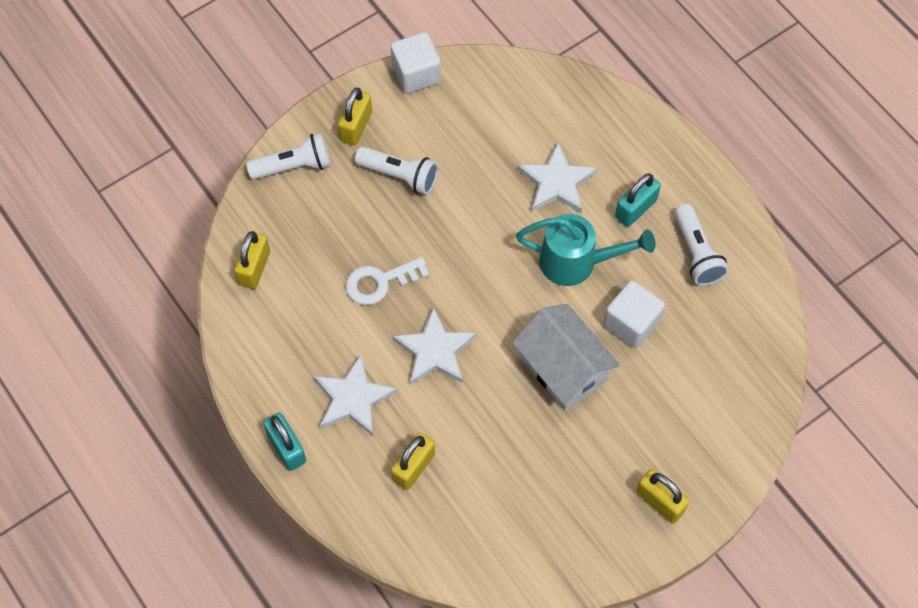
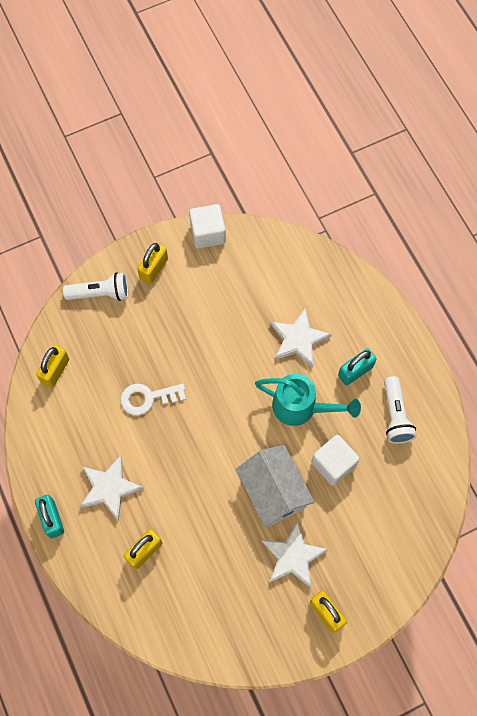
camera: 10 degrees right, 5 degrees up
(399, 175) = (179, 314): white flashlight -> none
(434, 350) = (178, 460): white star -> white star (293, 556)

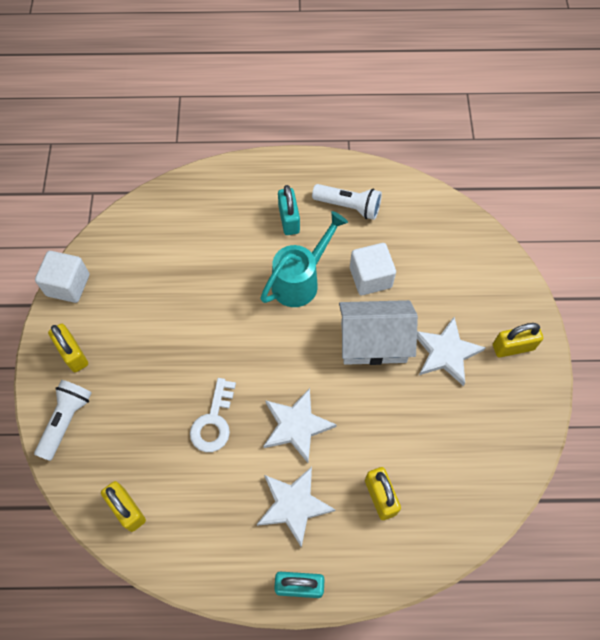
camera: 65 degrees left, 5 degrees down
(298, 339) = (230, 253): white star -> white star (296, 426)

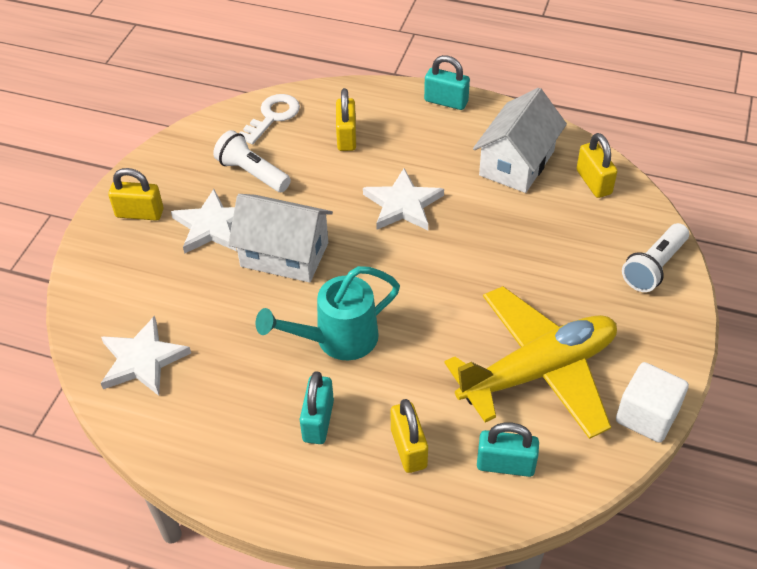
camera: 160 degrees left, 15 degrees down
(73, 354) = (643, 331): yellow padlock -> yellow padlock (408, 448)
(148, 297) = (538, 371): none -> yellow plane
(159, 226) = (505, 464): none -> turquoise padlock
(205, 513) = (517, 163): none -> white house
(213, 421) = (489, 228): white key -> white key (273, 116)
(294, 505) = (430, 149): white star -> white star (142, 360)
(348, 206) = (228, 416): white flashlight -> white flashlight (252, 173)
(370, 277) = (250, 320): white cube -> none

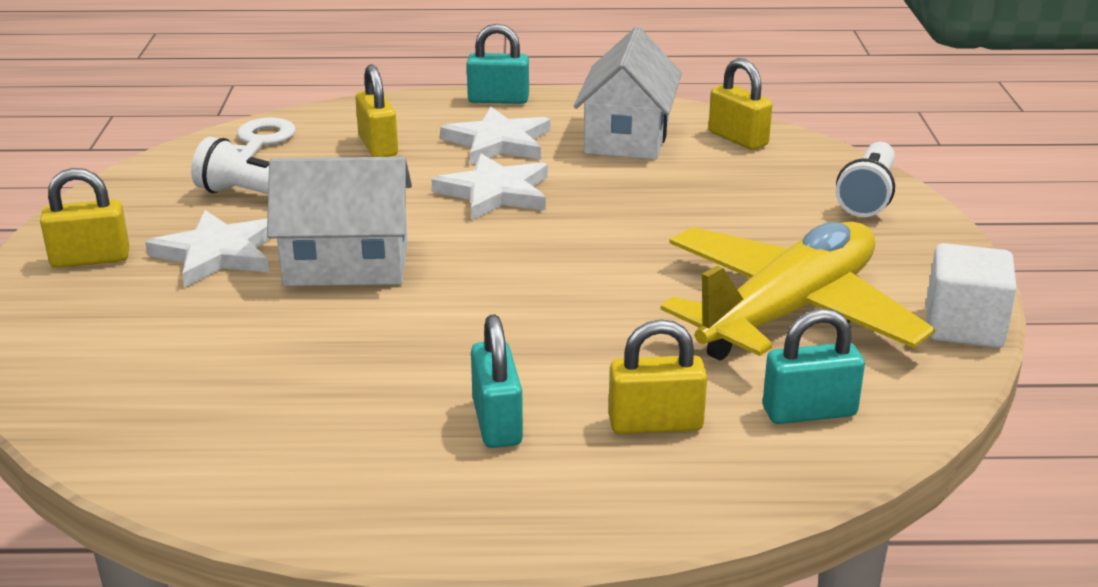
camera: 20 degrees left, 20 degrees down
(142, 360) = (165, 410): white star -> white star (498, 142)
(338, 339) = (477, 332): turquoise watering can -> none
(408, 448) = (655, 424): yellow padlock -> yellow padlock turned 60 degrees counterclockwise

